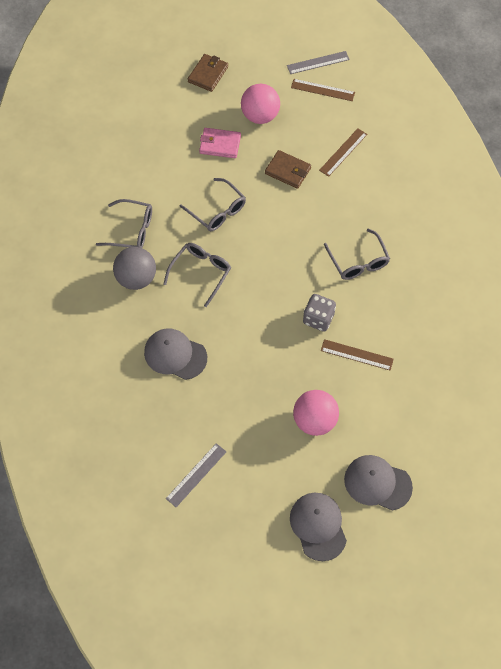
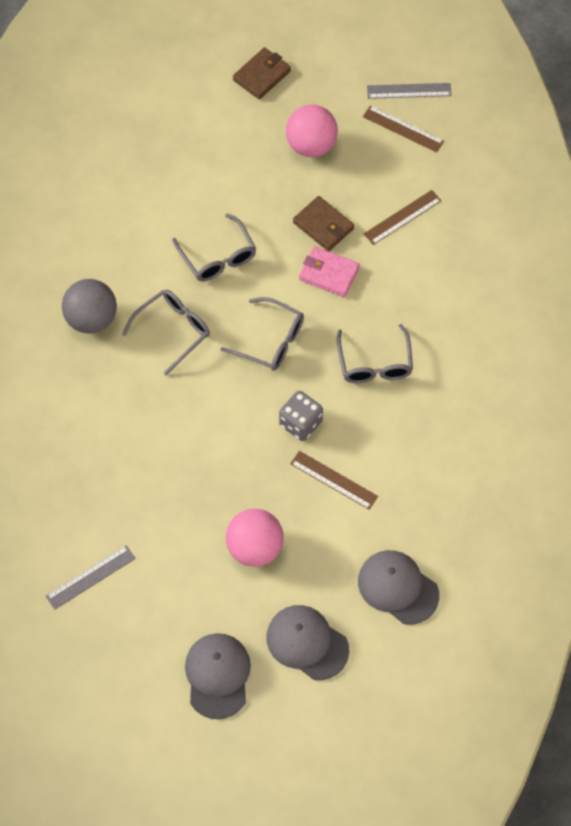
camera: 15 degrees right, 0 degrees up
(132, 230) = (104, 257): grey glasses -> grey glasses (271, 341)
(175, 355) = (110, 425): grey cap -> grey cap (397, 588)
(220, 145) = (248, 172): pink wallet -> pink wallet (329, 273)

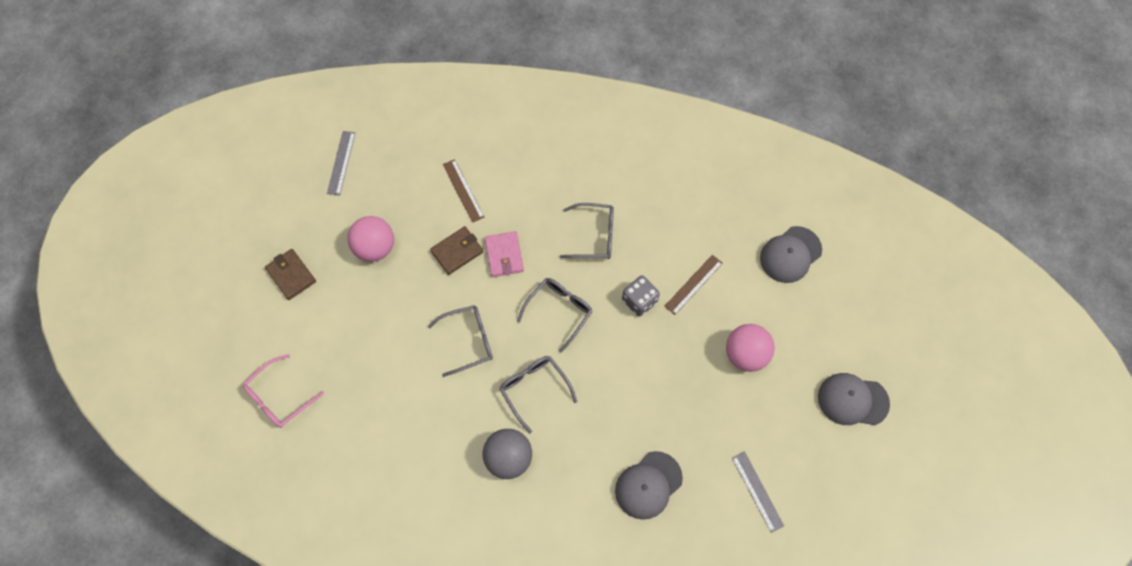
camera: 80 degrees left, 5 degrees up
(124, 97) = (279, 397): none -> pink glasses
(307, 643) = (830, 328): grey cap -> grey cap (648, 485)
(329, 273) = (504, 255): pink wallet -> pink wallet turned 45 degrees counterclockwise
(403, 129) = (378, 174): brown ruler -> none

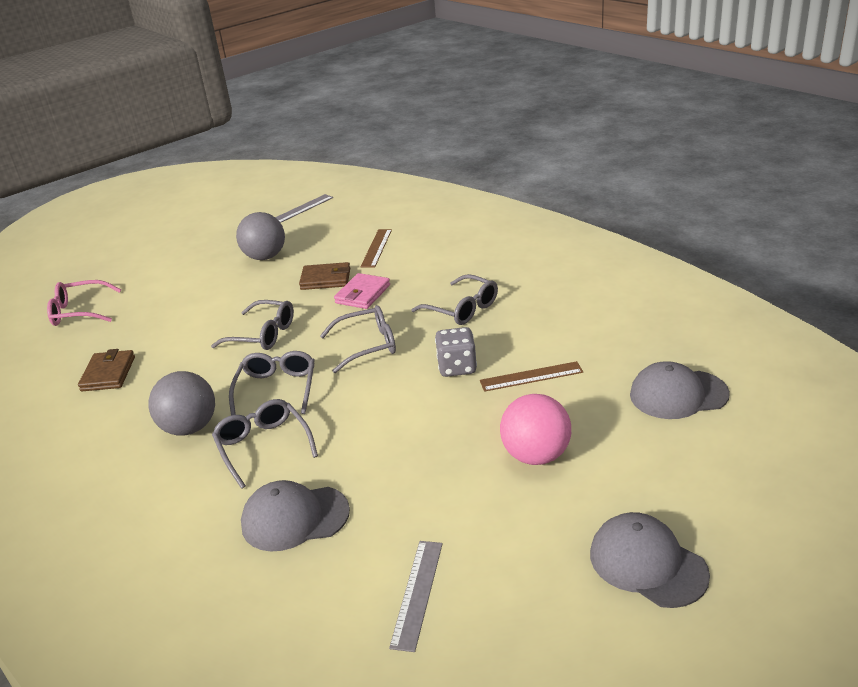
camera: 40 degrees right, 35 degrees down
(291, 275) = (186, 252): brown wallet -> brown wallet (108, 374)
(375, 247) = (265, 257): pink ball -> grey ball
(575, 444) = (263, 446): none -> grey glasses

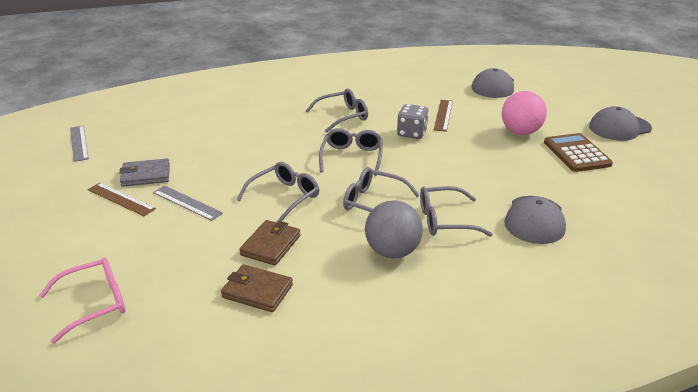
camera: 70 degrees left, 0 degrees up
(79, 312) = (94, 303): pink glasses -> pink glasses turned 135 degrees counterclockwise
(265, 257) = (146, 175): grey ball -> grey wallet
(325, 279) = (230, 155): brown wallet -> brown wallet (270, 245)
(363, 294) = (275, 145): pink wallet -> none
(376, 248) = (210, 126): brown ruler -> brown ruler (121, 199)
(417, 593) = (621, 191): grey ruler -> grey ruler (187, 203)
(508, 526) = (576, 153): none -> brown calculator

